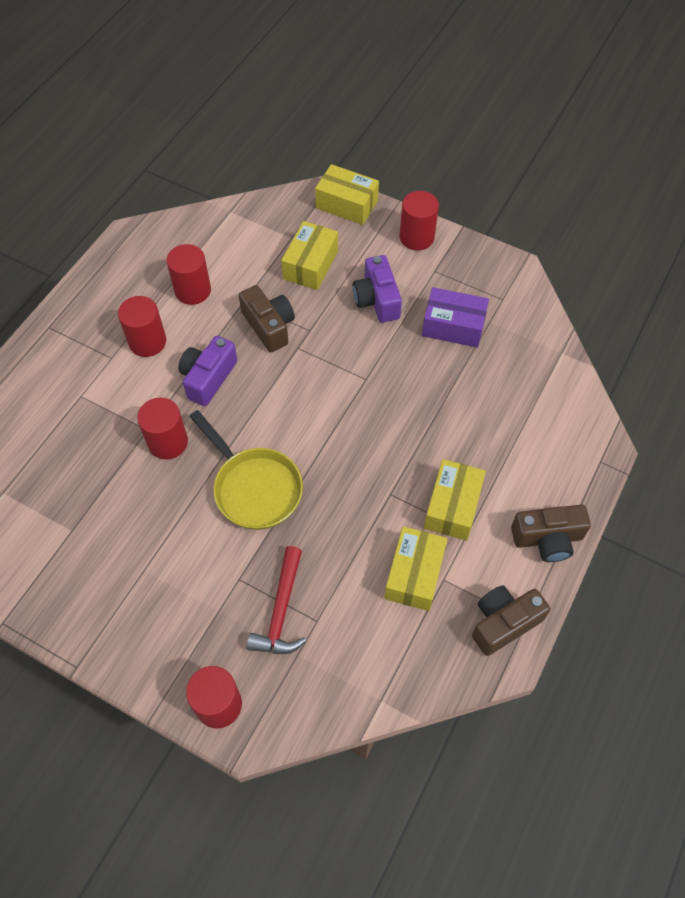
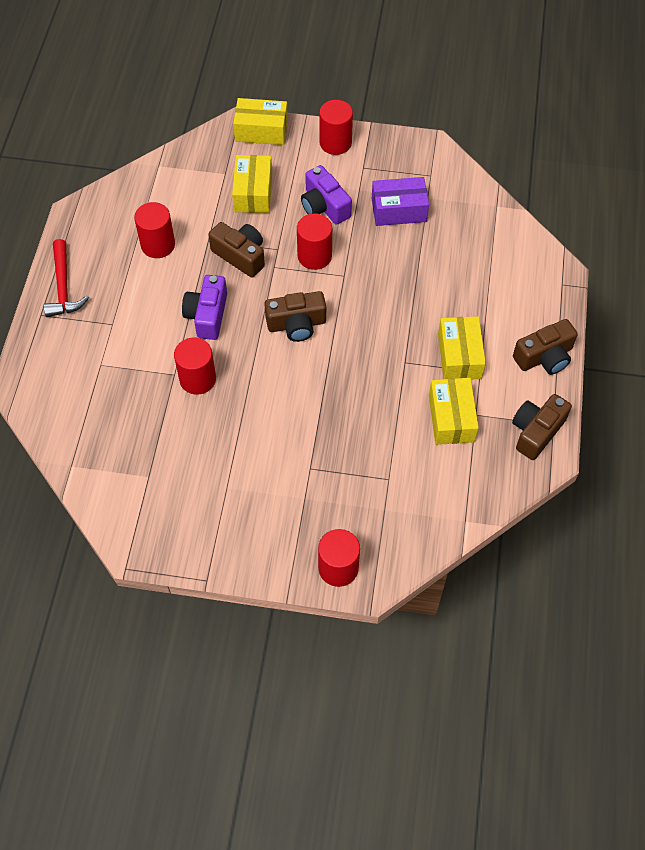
camera: 20 degrees left, 0 degrees up
(147, 342) = (138, 301): red cylinder -> red cylinder (314, 256)
(254, 488) = (290, 393): yellow pan -> none
(281, 611) = (356, 481): red hammer -> red hammer (63, 287)
(294, 416) = (296, 324): none -> brown camera

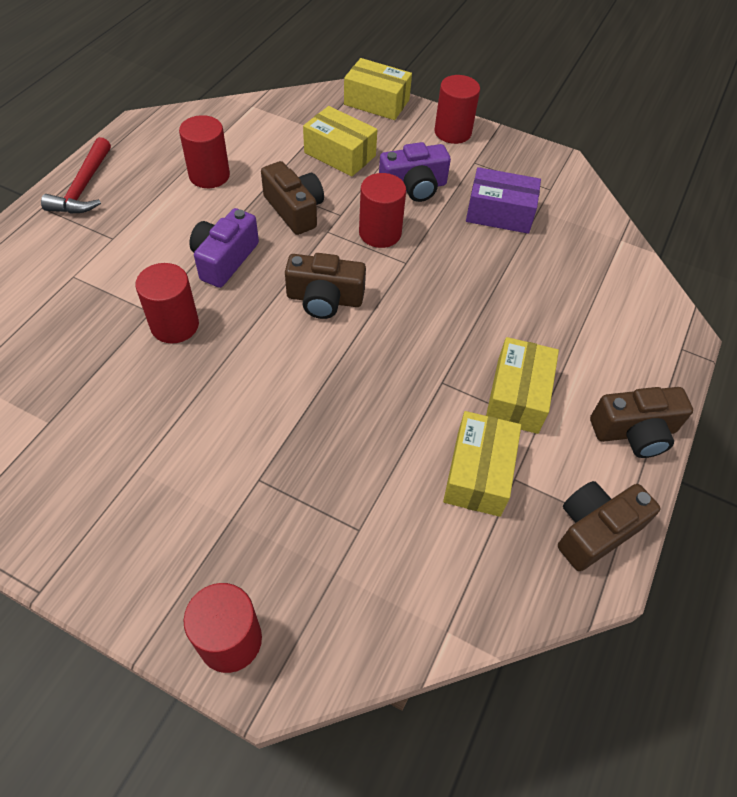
camera: 15 degrees right, 5 degrees down
(253, 192) = (340, 154): yellow box -> yellow box turned 75 degrees counterclockwise
(324, 206) = (414, 187): purple camera -> purple camera turned 90 degrees counterclockwise

